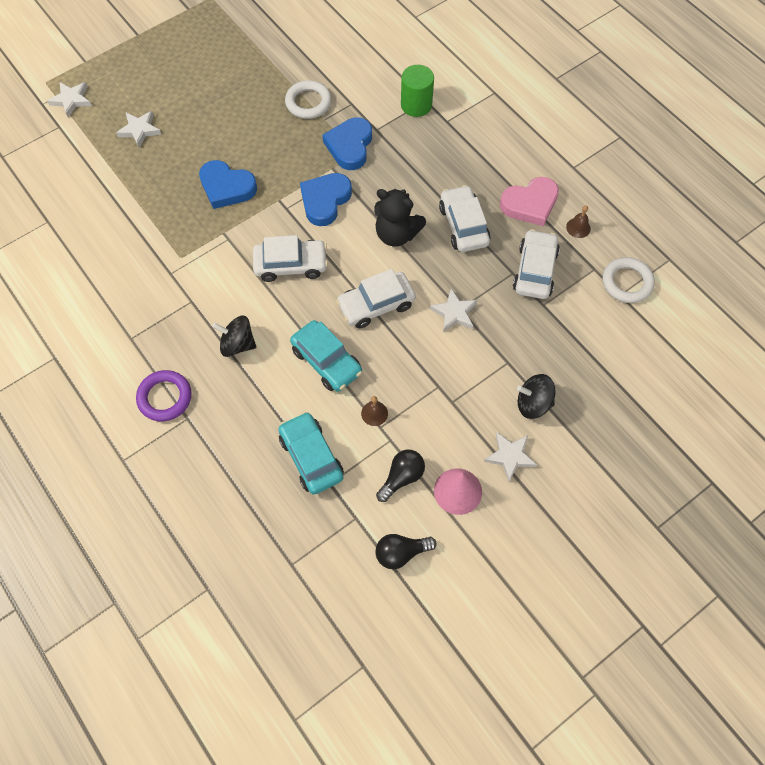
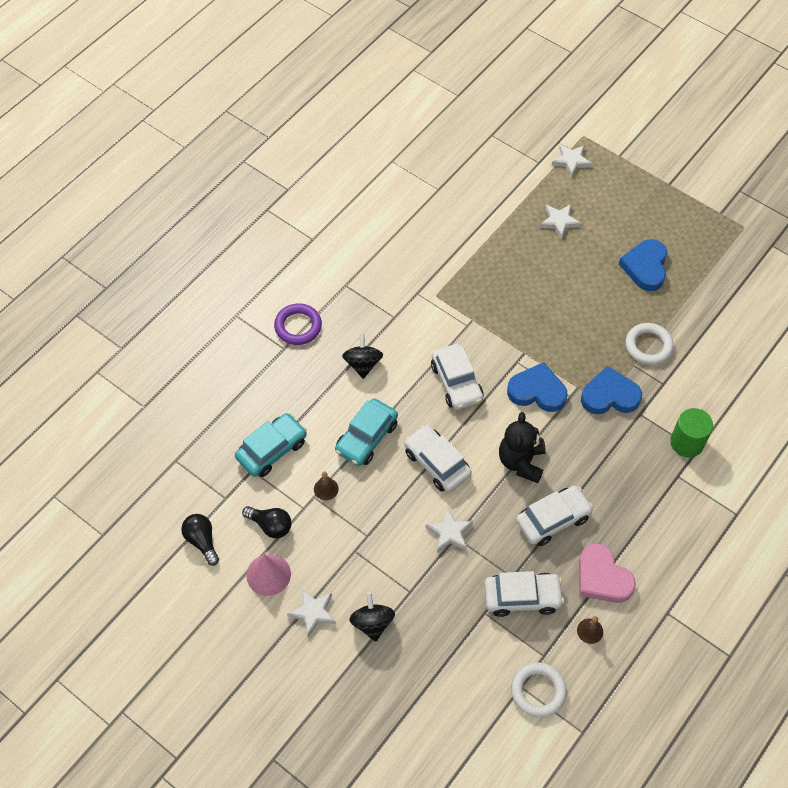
camera: 75 degrees right, 5 degrees down
(227, 187) = (522, 308): blue heart -> blue heart (645, 267)

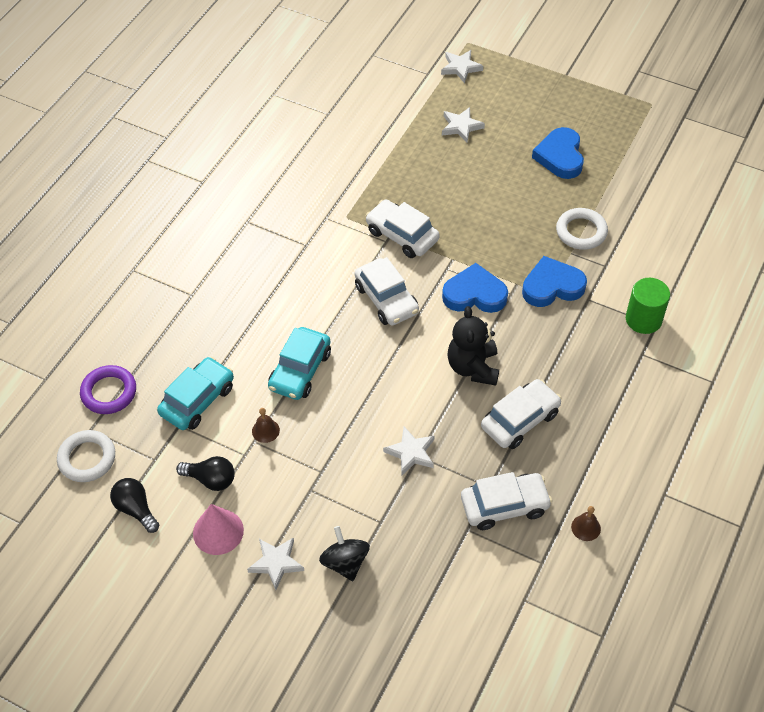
camera: 10 degrees left, 5 degrees down
(298, 326) = (203, 270): purple ring -> purple ring (109, 392)
(363, 364) = (281, 297): black spinning top -> none
(437, 463) = (382, 384): white car -> white car (402, 235)
(538, 691) = (543, 601): white ring -> white ring (87, 458)
(602, 577) = (586, 470): pink heart -> none

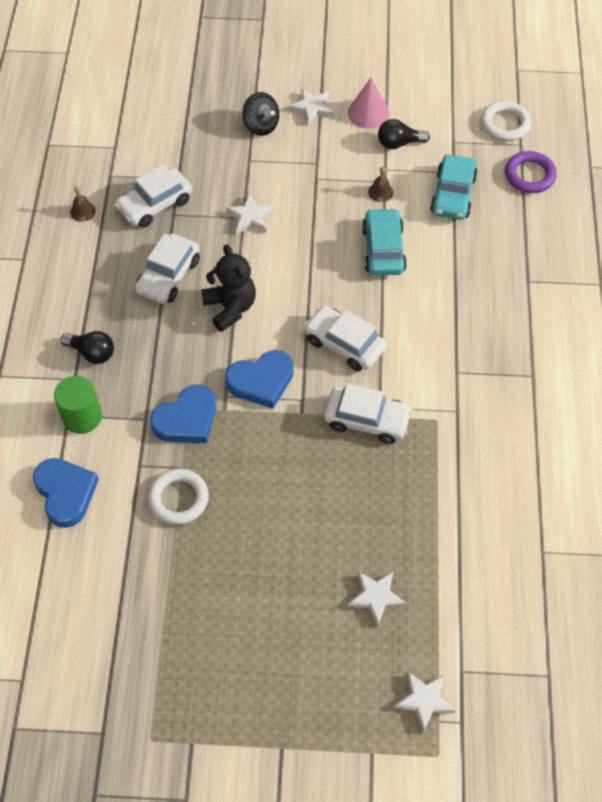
camera: 155 degrees right, 5 degrees up
(136, 509) = (440, 105): black light bulb -> black light bulb (92, 353)
(560, 156) = (239, 598): blue heart -> blue heart (66, 493)

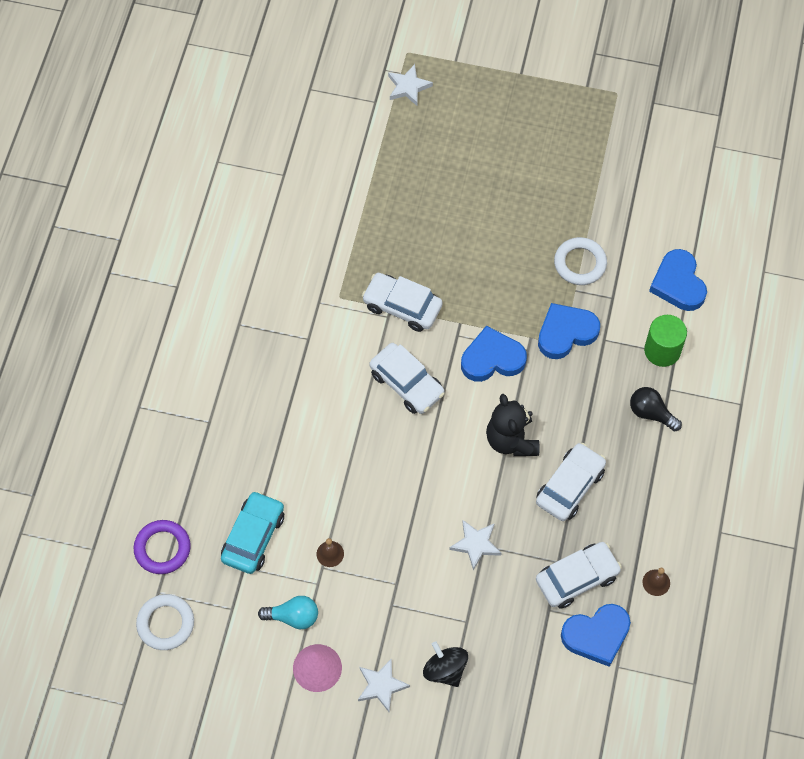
camera: 170 degrees left, 5 degrees up
(134, 166) = (596, 635): none -> blue heart
(376, 597) = (428, 162): white star -> none
(383, 249) = (344, 482): turquoise car -> none
(399, 143) = (293, 617): black light bulb -> turquoise light bulb

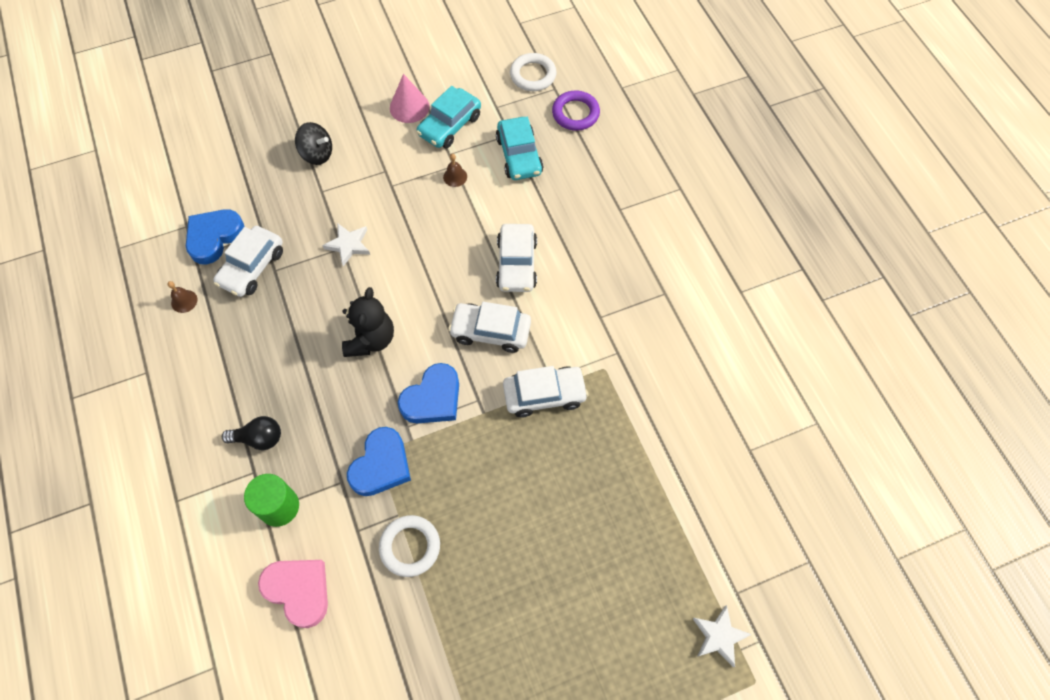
camera: 145 degrees right, 0 degrees up
(293, 617) = (450, 125): turquoise light bulb -> turquoise car
(381, 685) = (356, 121): white star -> none
(511, 440) = (370, 339): black teddy bear -> black teddy bear turned 60 degrees clockwise
(569, 486) = (298, 332): white car -> white car (517, 264)
(678, 283) = (298, 590): blue heart -> pink heart

